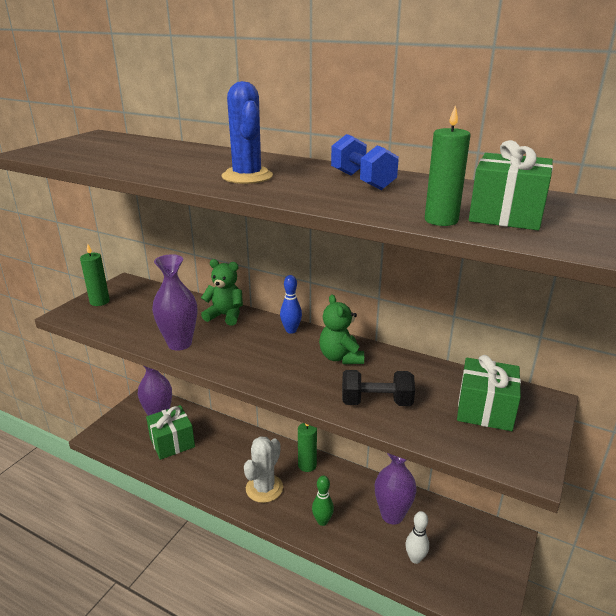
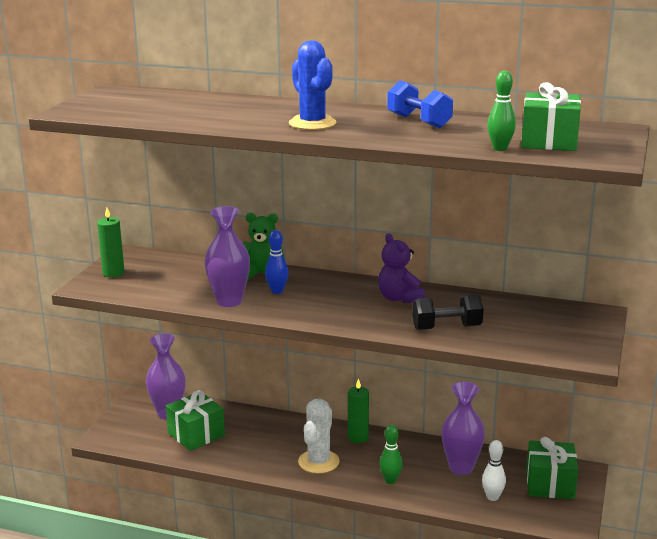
camera: 10 degrees left, 5 degrees down
(291, 330) = (339, 281): blue bowling pin -> blue bowling pin (277, 291)
(340, 357) = (399, 298): green teddy bear -> purple teddy bear
(441, 220) = (500, 148): green candle -> green bowling pin
(485, 409) = (546, 324): green gift -> green gift (550, 484)

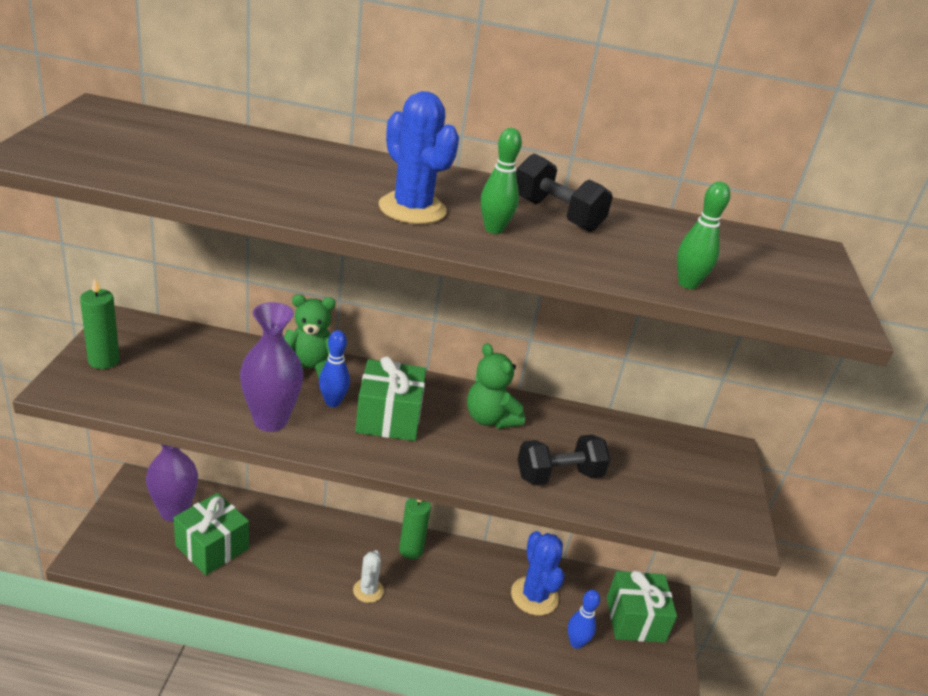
camera: 15 degrees left, 10 degrees up
(318, 462) = (368, 590): white cactus -> white cactus, size x0.61
(390, 480) = (456, 619): green bowling pin -> green bowling pin (494, 229)
(399, 298) = (490, 419): purple teddy bear -> green teddy bear
(418, 121) = (556, 215): blue dumbbell -> black dumbbell
(461, 468) = (534, 596): purple vase -> blue cactus
(492, 497) = (576, 643): white bowling pin -> blue bowling pin
(549, 141) = (742, 271): green gift -> green gift (389, 418)

